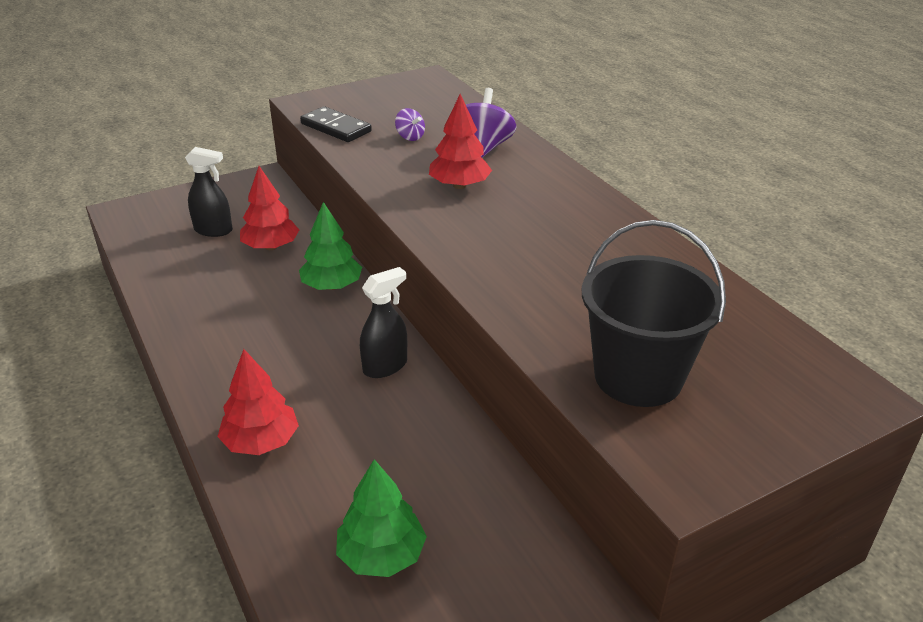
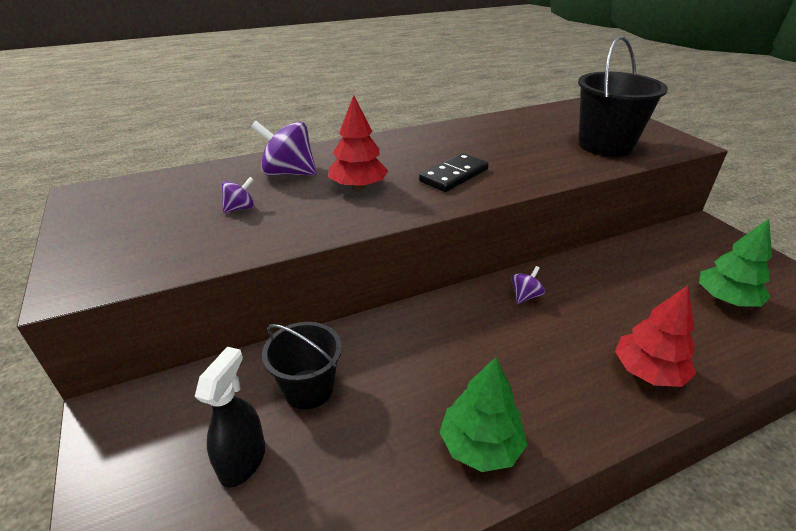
camera: 85 degrees left, 0 degrees up
(271, 247) = (308, 389): red tree -> black bucket
(331, 286) = (401, 332): green tree -> green tree (480, 446)
(336, 128) = (181, 257): black domino -> black domino (454, 175)
(385, 366) = (525, 296): black spray bottle -> purple spinning top

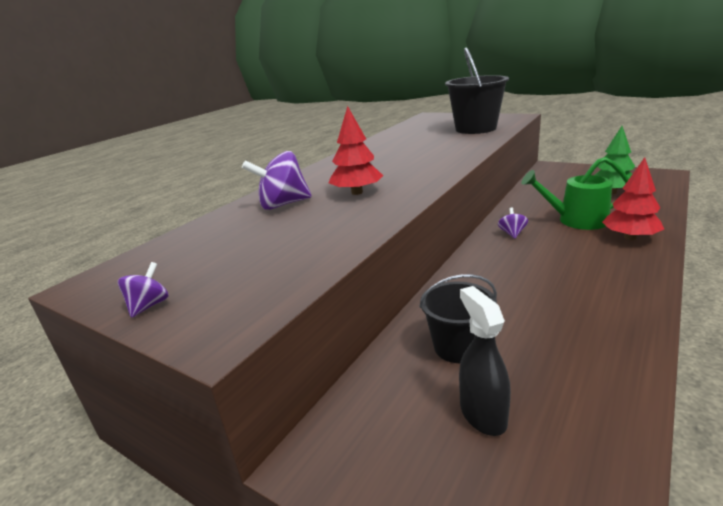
camera: 30 degrees left, 10 degrees down
(240, 208) = (283, 234): purple spinning top -> purple spinning top (149, 306)
(454, 175) = (413, 167): black domino -> none
(480, 446) = (610, 314): green tree -> none
(620, 316) = (576, 220): none -> green watering can

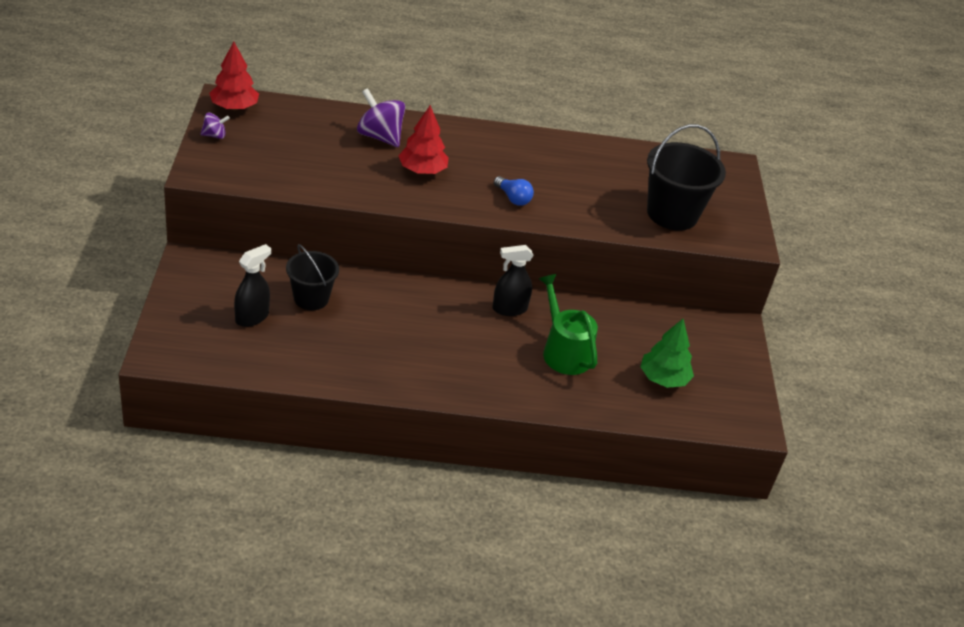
camera: 50 degrees right, 15 degrees up
(427, 165) = (513, 198): none -> blue light bulb
(512, 233) = (509, 309): purple spinning top -> black spray bottle
(630, 237) = (538, 387): red tree -> red tree (234, 107)

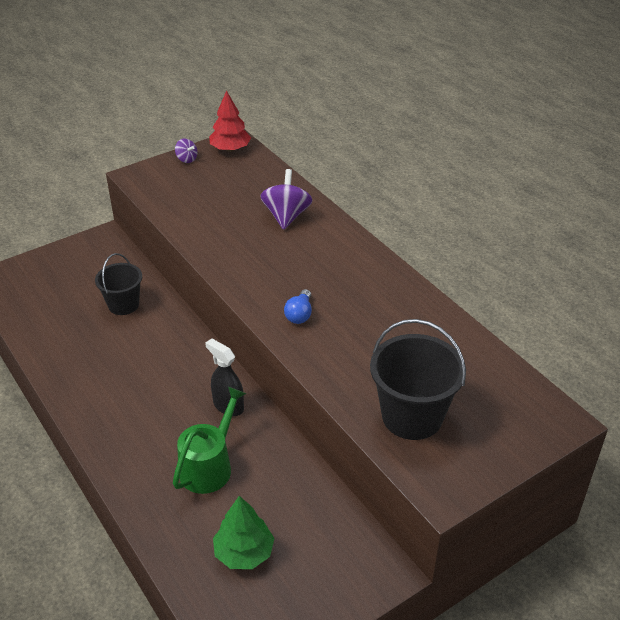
camera: 60 degrees right, 0 degrees up
(252, 317) = (74, 292): black spray bottle -> none
(422, 170) = (272, 255): red tree -> none

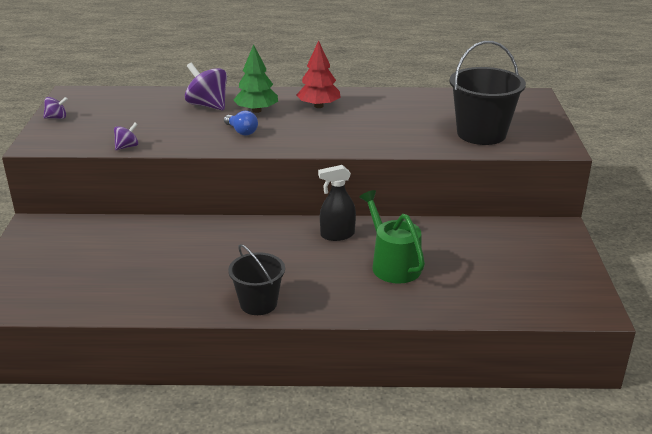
camera: 55 degrees left, 10 degrees down
(123, 304) = (145, 244): black bucket -> black bucket (258, 303)
(171, 217) = (127, 147): none -> purple spinning top
(230, 149) = (78, 98): red tree -> red tree (318, 106)
(244, 552) = (495, 278): green tree -> green tree (256, 110)
(299, 314) = (330, 136): blue light bulb -> blue light bulb (241, 131)

